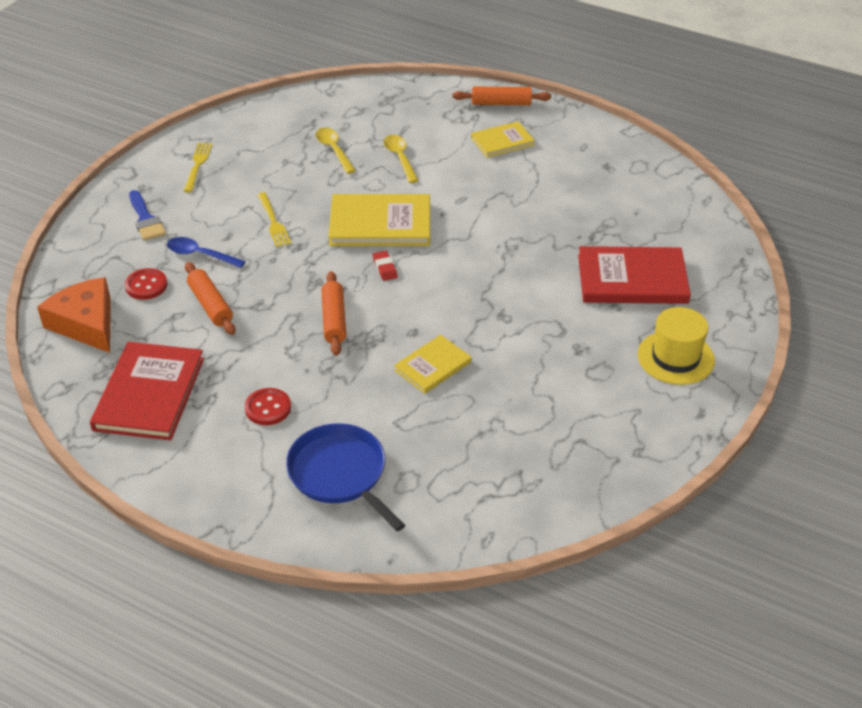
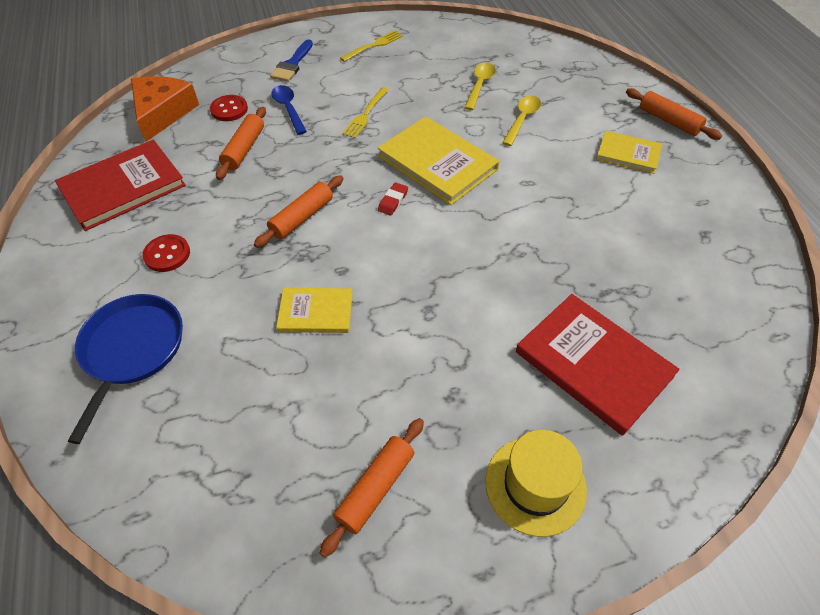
camera: 45 degrees right, 10 degrees up
(599, 421) = (376, 488): none -> orange rolling pin

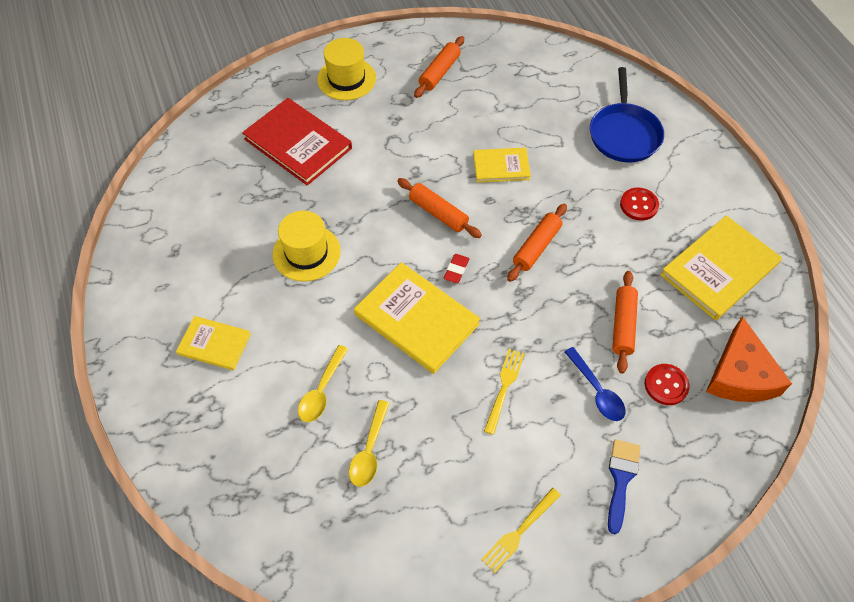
camera: 175 degrees right, 5 degrees up
(123, 187) = (719, 269): red book -> yellow book
(555, 225) = (306, 253): none -> yellow hat
(668, 121) = (152, 399): orange rolling pin -> orange rolling pin (438, 213)

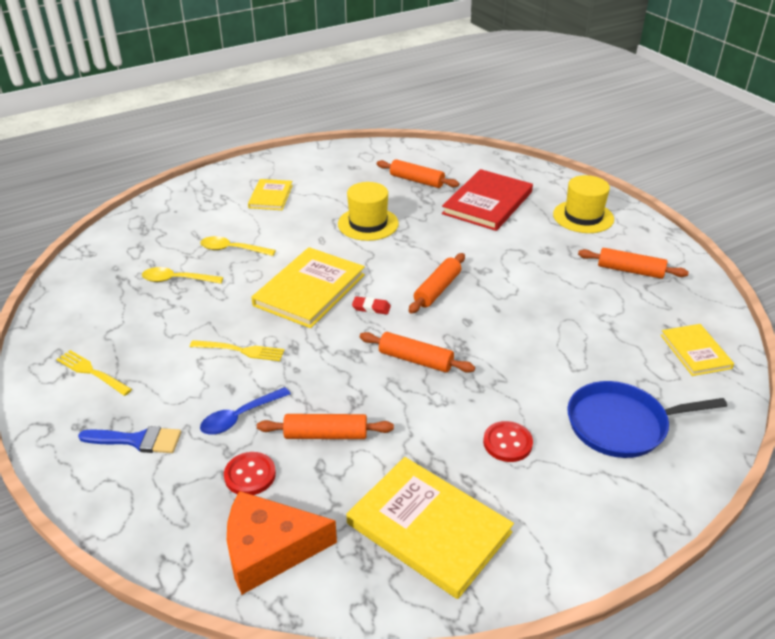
camera: 80 degrees right, 20 degrees down
(230, 195) = (416, 181): none -> orange rolling pin
(501, 166) = (517, 325): yellow book -> yellow book (695, 351)

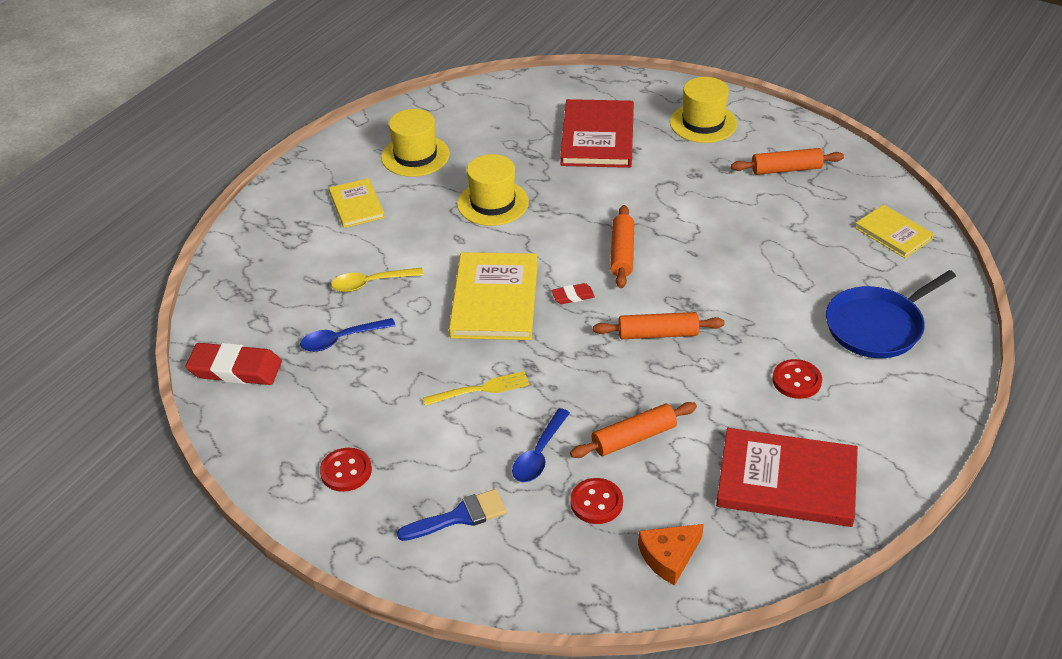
camera: 25 degrees left, 5 degrees up
(90, 275) = (235, 369): none -> red eraser
(92, 372) = (346, 471): yellow fork -> red button
(176, 280) = (341, 339): yellow spoon -> blue spoon
(269, 549) = (669, 556): orange cheese -> orange cheese, size x0.63
(340, 177) = (415, 156): none -> yellow hat
(416, 181) = (503, 133): orange rolling pin -> none
(428, 528) = (786, 481): yellow book -> red book

